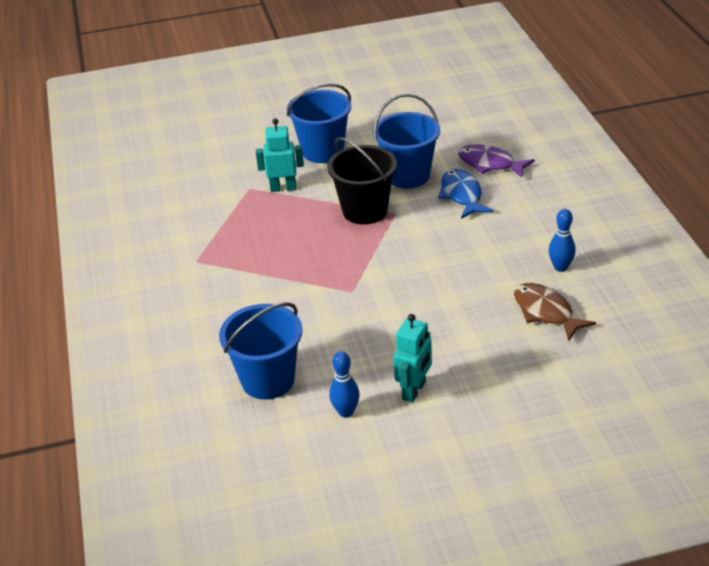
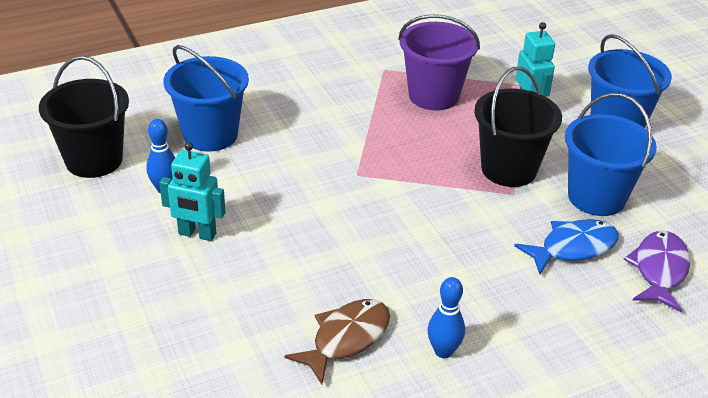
camera: 75 degrees right, 0 degrees up
(250, 236) = (433, 96): none -> purple bucket
(286, 465) = (94, 160): none -> black bucket

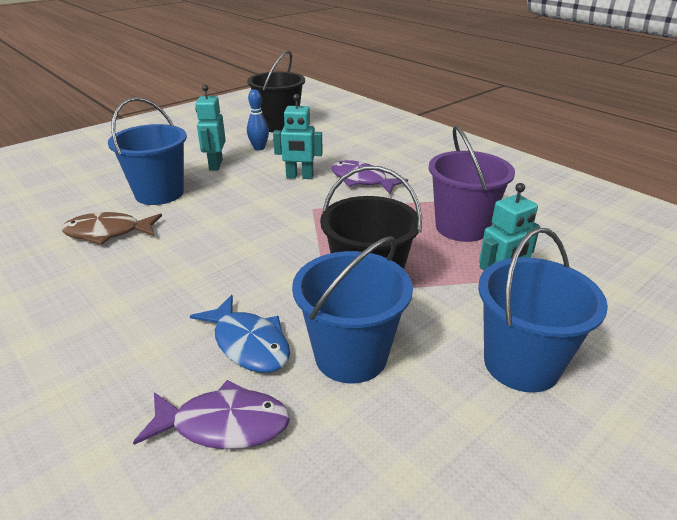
camera: 75 degrees right, 5 degrees down
(210, 135) = (328, 150): blue bucket -> blue bucket (159, 193)
(274, 170) = (299, 177): none -> turquoise robot
(308, 128) = (362, 180): none -> purple fish
(346, 339) = (108, 232): brown fish -> brown fish turned 150 degrees clockwise
(443, 351) = (90, 278): blue bowling pin -> none

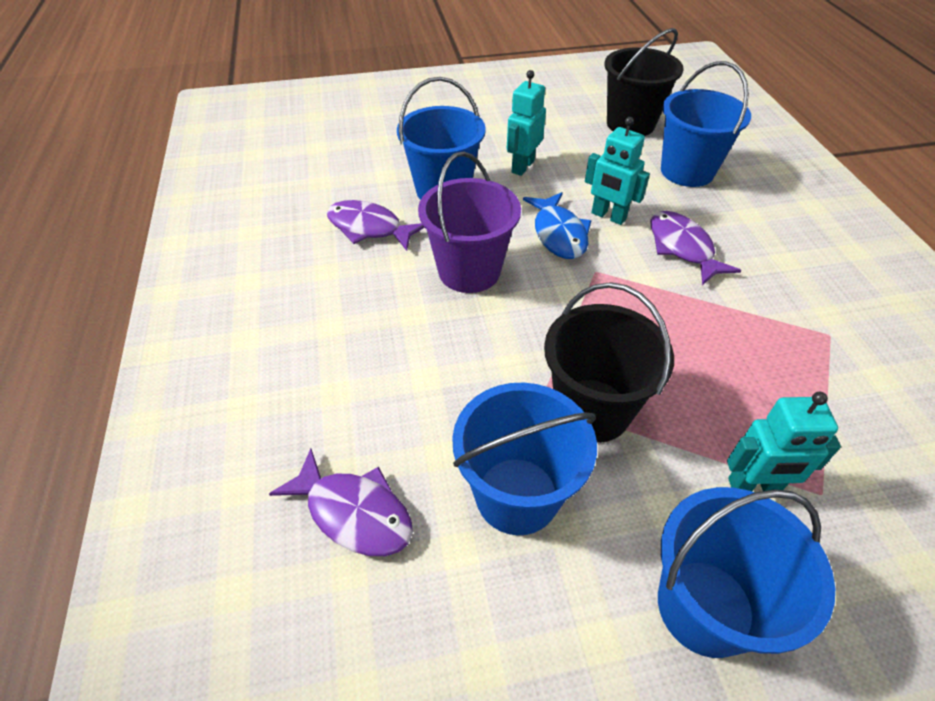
camera: 30 degrees right, 15 degrees up
(108, 232) = (369, 228): brown fish -> purple fish
(248, 344) = (425, 429): blue fish -> blue fish (558, 234)
(259, 148) = (586, 155): blue bowling pin -> none
(335, 141) = (687, 171): none -> blue bucket
(462, 227) = (768, 373): purple bucket -> purple bucket (469, 271)

